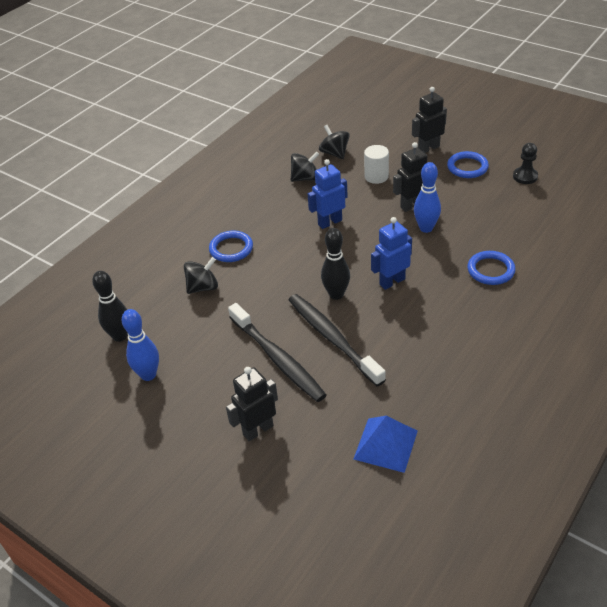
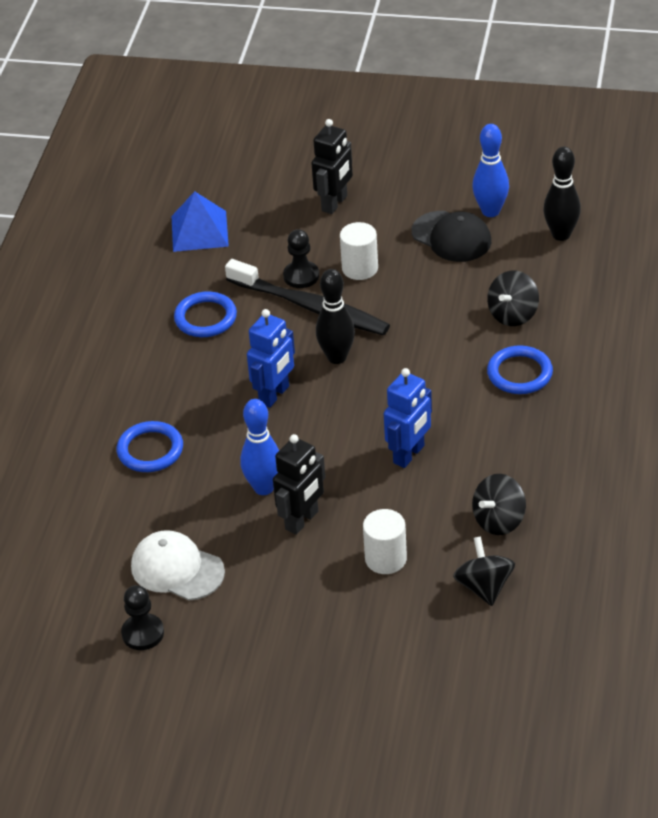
camera: 155 degrees right, 0 degrees up
(194, 362) = (451, 237): none -> black cap
(277, 359) = (360, 268): black toothbrush -> white cylinder
(325, 368) = (301, 276): none -> black pawn
(334, 153) = (484, 587): black spinning top -> black spinning top turned 135 degrees counterclockwise
(428, 148) = (327, 648): black robot -> none
(467, 167) = (244, 625): blue ring -> blue ring (205, 318)
(495, 200) = (177, 569): none -> white cap

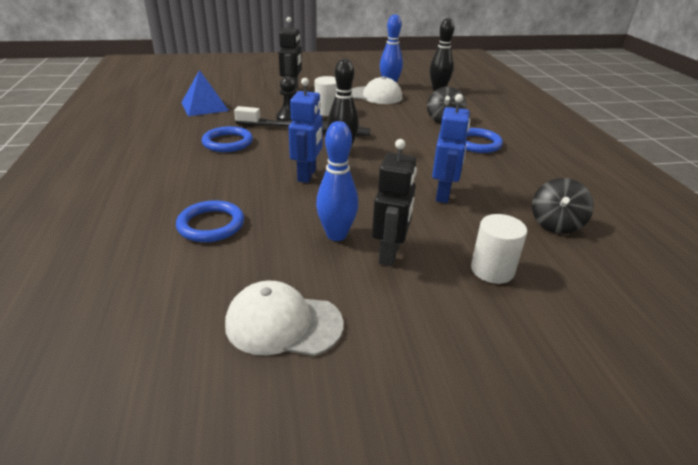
camera: 25 degrees left, 10 degrees down
(143, 633) = (271, 414): black pawn -> none
(451, 237) = (375, 96): black cap -> white cap
(484, 587) = (600, 275): black spinning top -> none

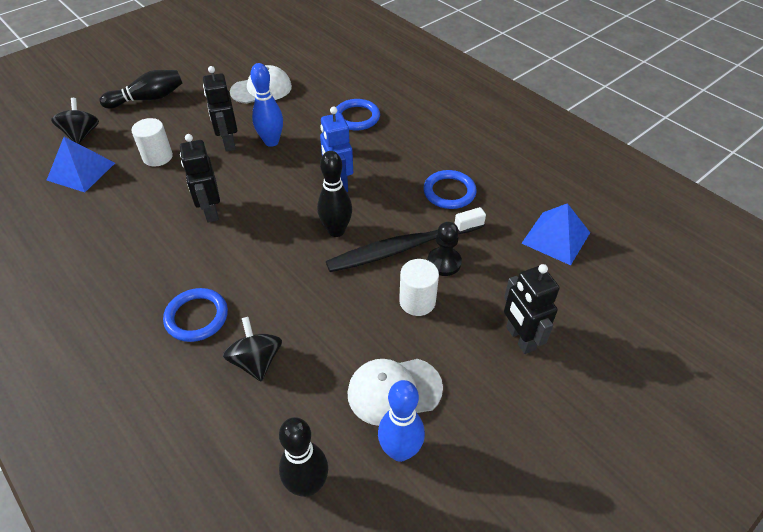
camera: 150 degrees right, 15 degrees up
(443, 194) = (210, 211): blue robot -> black robot
(498, 397) = (148, 99): none -> black bowling pin
(555, 224) = (108, 217): black spinning top -> black spinning top (81, 135)
(606, 290) = (81, 171): none -> blue pyramid

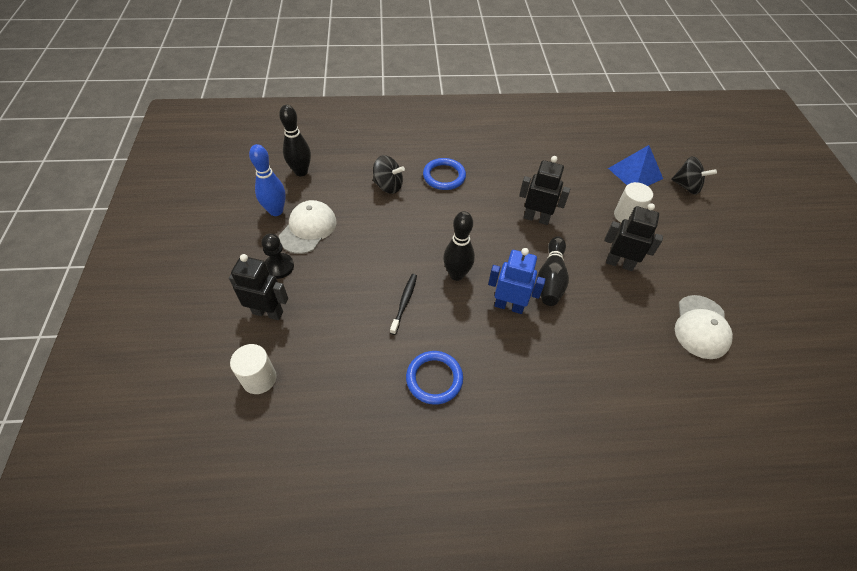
camera: 125 degrees right, 5 degrees up
(148, 99) = (725, 240): black bowling pin -> black bowling pin (550, 279)
(271, 142) = (602, 291): blue bowling pin -> none
(356, 117) = (600, 379): blue ring -> none
(403, 247) = (404, 302): black toothbrush -> black toothbrush, size x0.48
(417, 301) = (352, 279): white cylinder -> white cylinder (259, 378)
(444, 262) = (367, 317): black pawn -> black pawn (279, 267)
(556, 237) = (313, 417): blue pyramid -> none

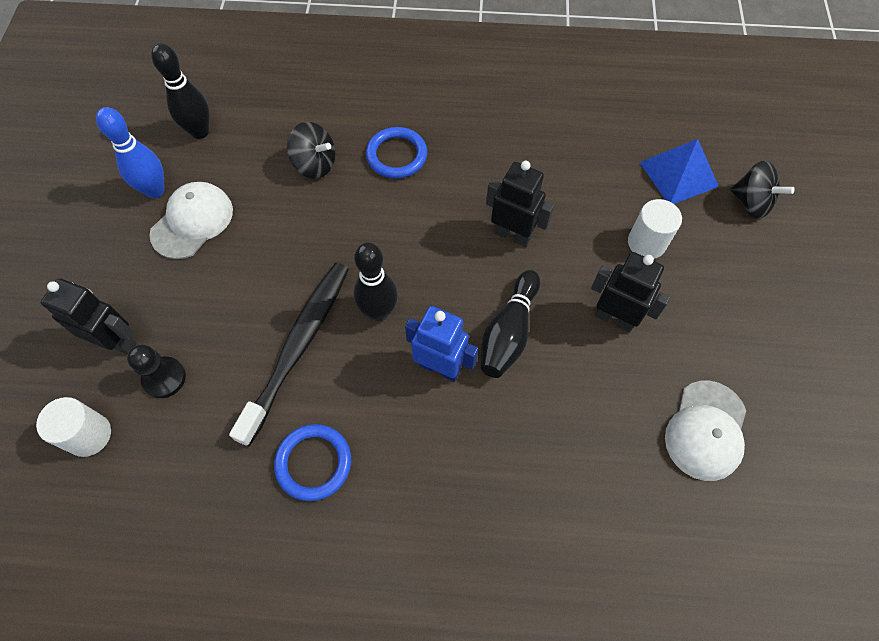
camera: 10 degrees right, 10 degrees up
(279, 267) = (143, 275): black pawn -> black pawn (164, 378)
(404, 302) = (298, 347): black toothbrush -> black toothbrush, size x2.08

